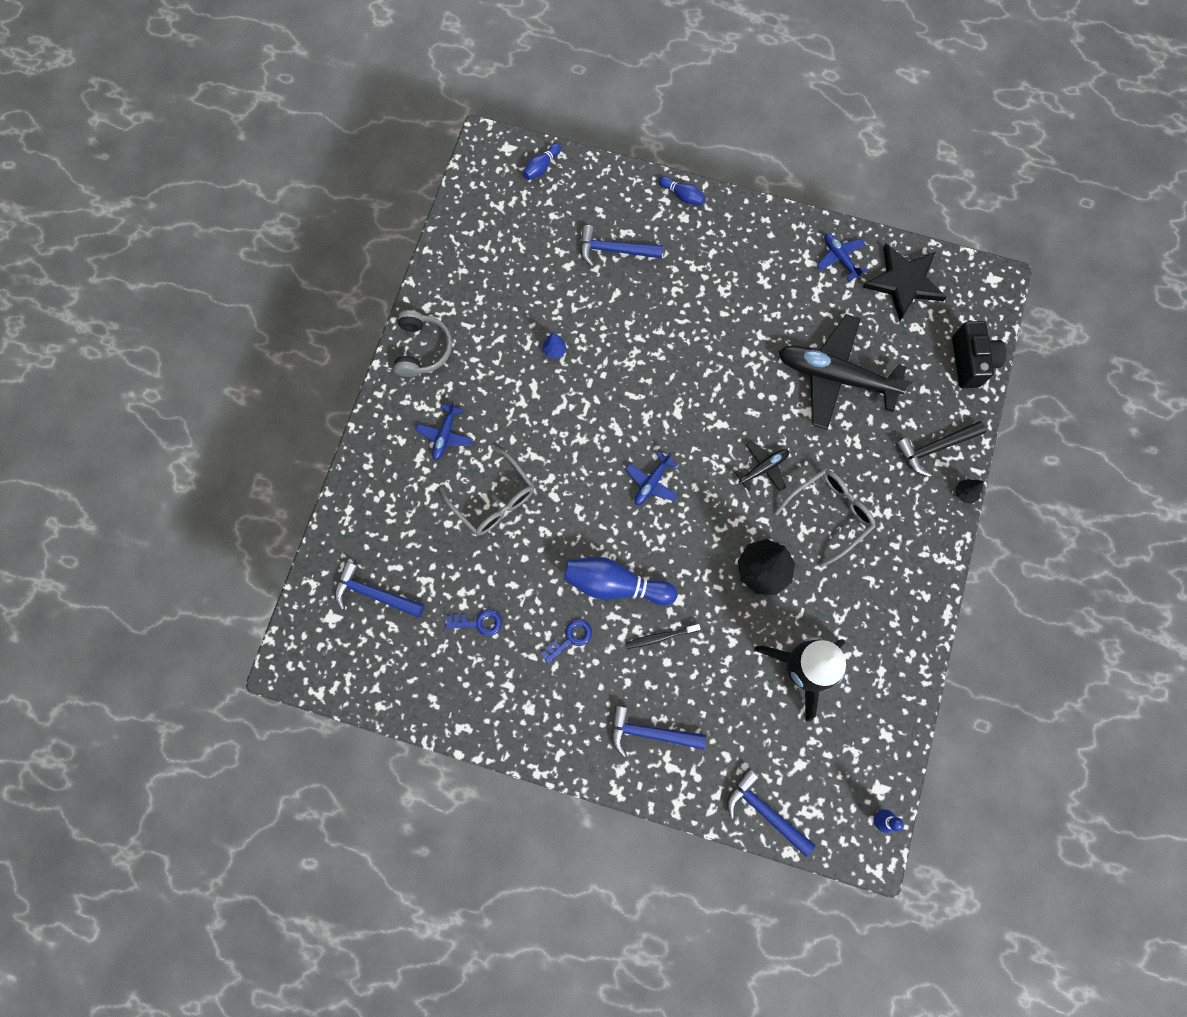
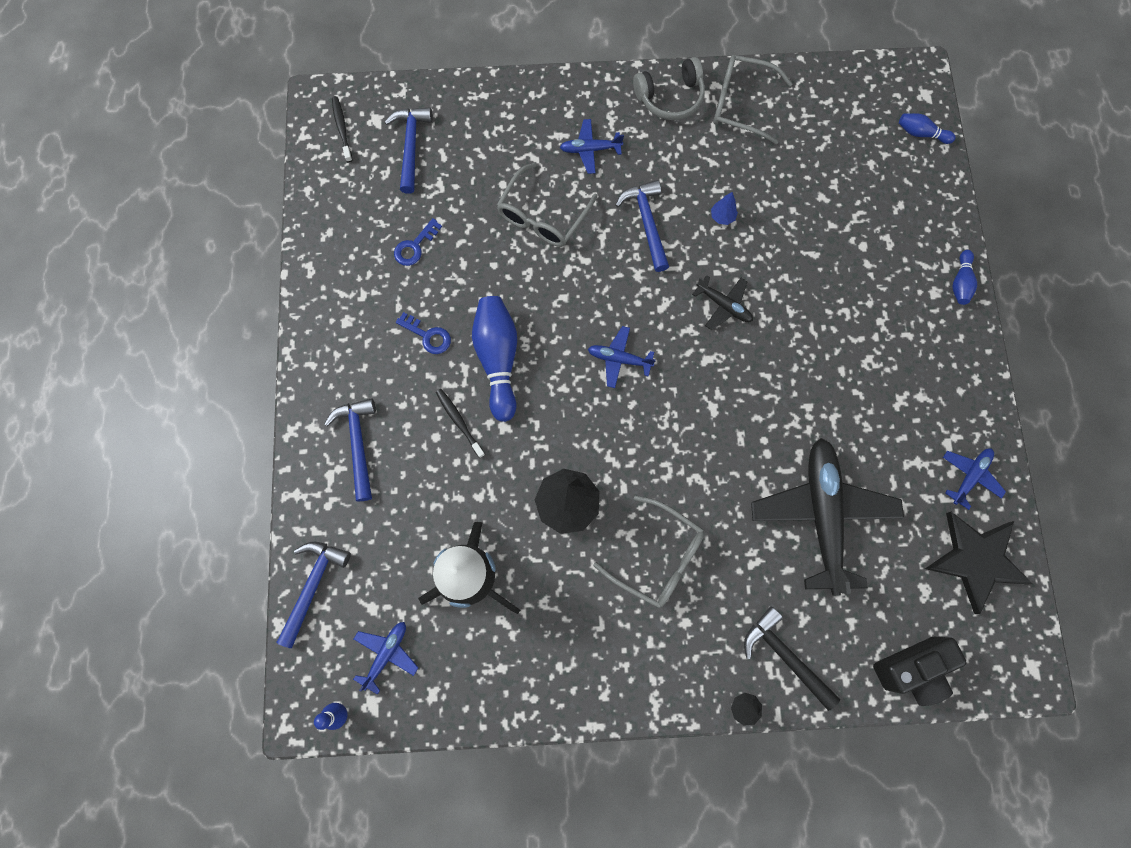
camera: 70 degrees right, 0 degrees up
(327, 653) = (342, 128): none -> black toothbrush
(454, 294) = (740, 104): none -> grey glasses
(478, 622) = (415, 246): blue key -> blue key turned 60 degrees clockwise
(614, 250) = (861, 236): blue hammer -> blue hammer (646, 223)
(763, 468) = (681, 469): black plane -> black plane (724, 305)
(842, 764) = (386, 654): none -> blue plane

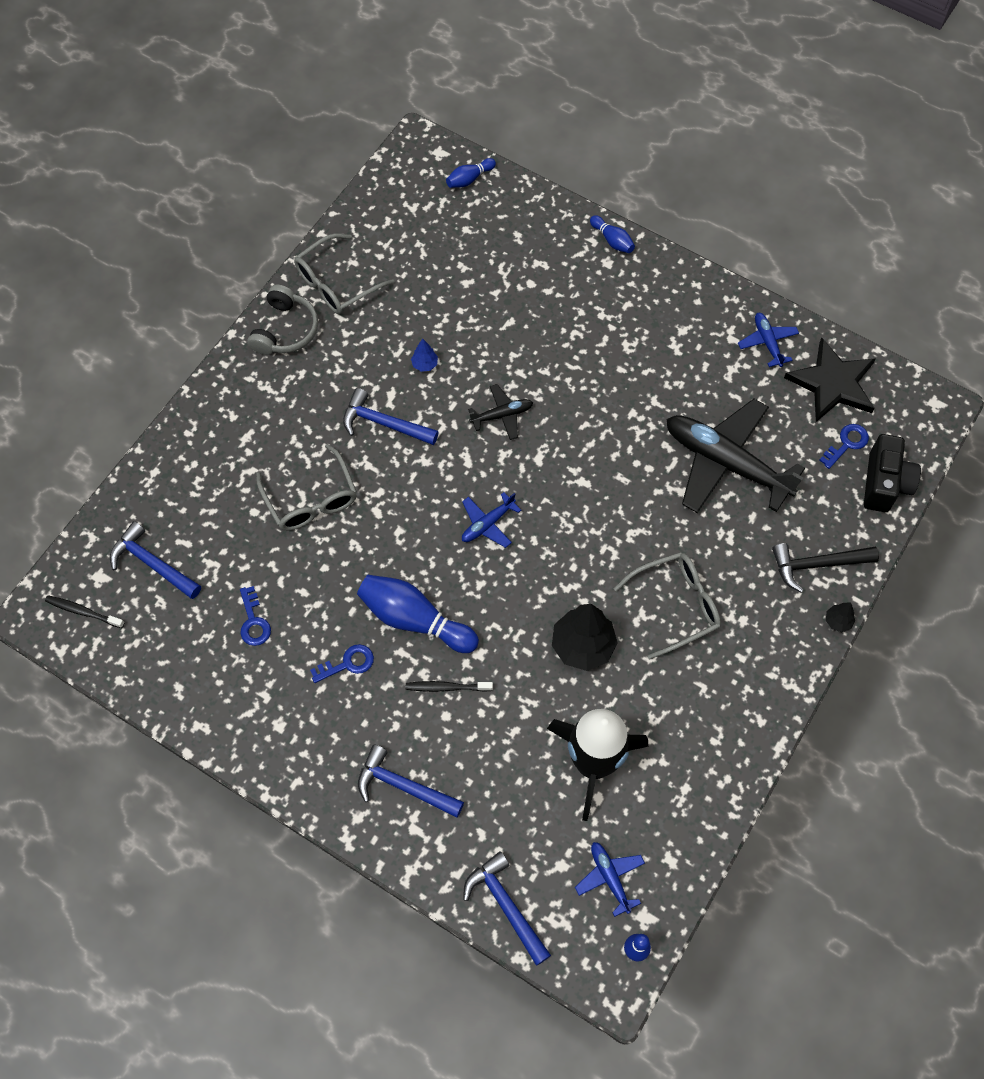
camera: 55 degrees left, 10 degrees down
(590, 149) = (280, 422): blue plane -> none
(924, 610) = (846, 444): none -> blue key

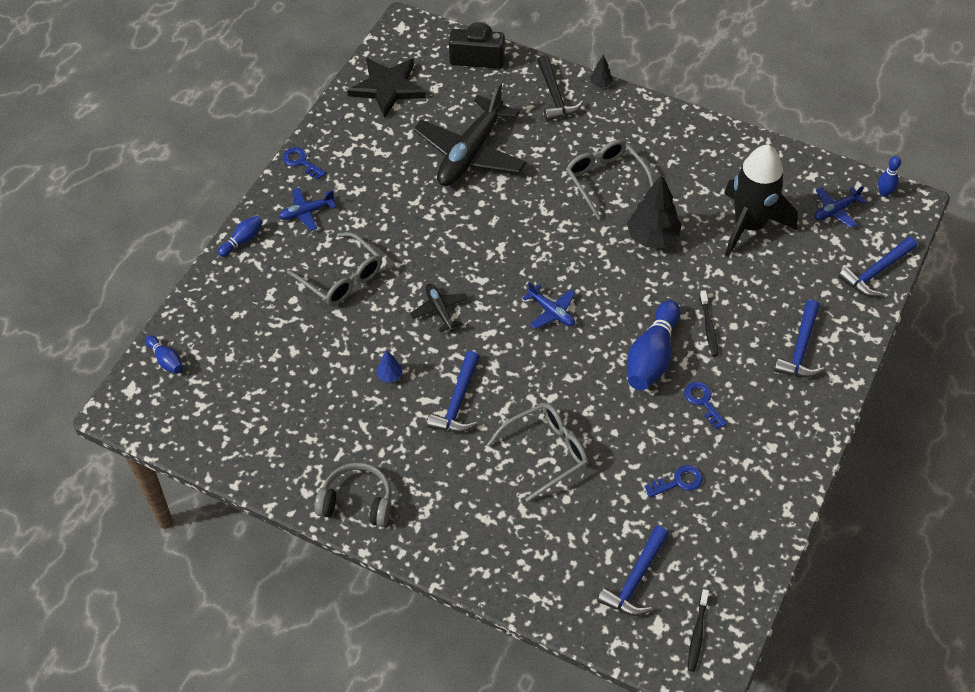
camera: 95 degrees left, 10 degrees down
(336, 283) = (298, 463): grey glasses -> grey glasses (342, 278)
(767, 342) = (349, 129): blue plane -> blue plane (306, 212)
(846, 444) = (444, 79): blue key -> blue key (301, 162)

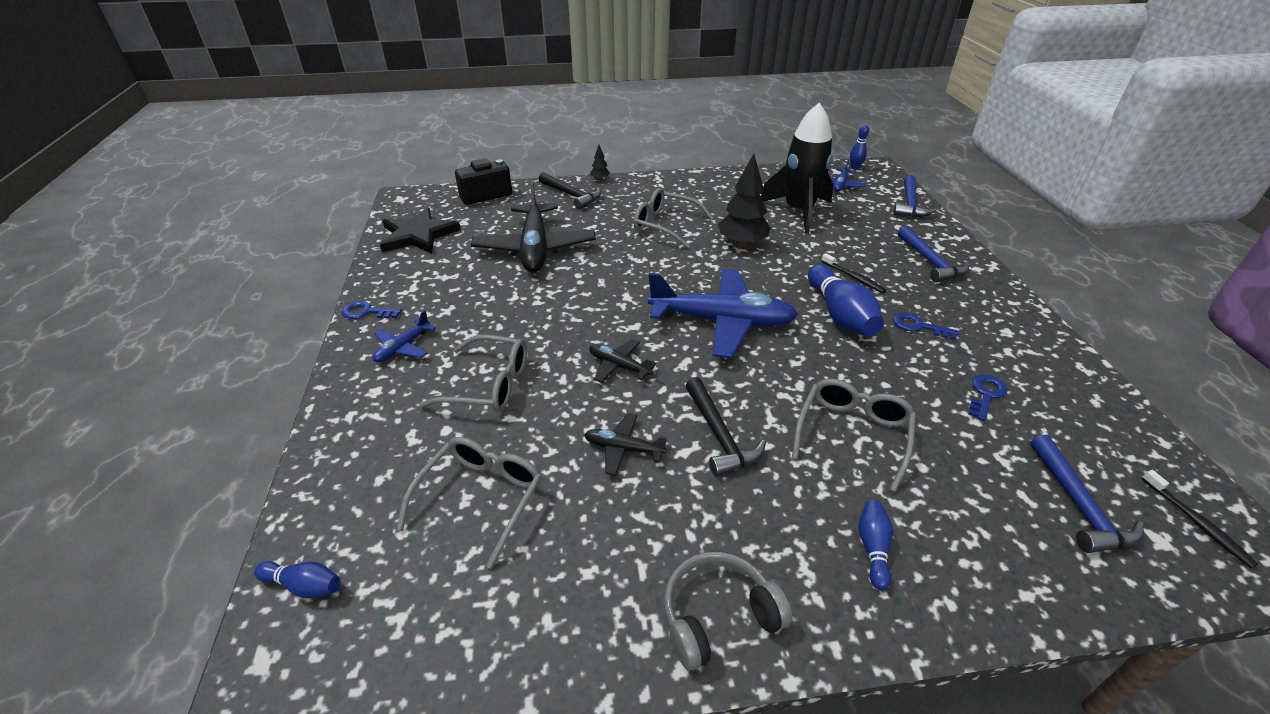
camera: 35 degrees left, 15 degrees down
(242, 240) = (340, 402): blue bowling pin -> blue bowling pin (873, 548)
(283, 360) = (481, 498): none -> grey glasses
(389, 376) = (623, 448): blue tree -> black plane
(458, 402) = (719, 435): blue hammer -> black hammer
(551, 312) = (722, 321): blue plane -> blue plane, size x2.17

